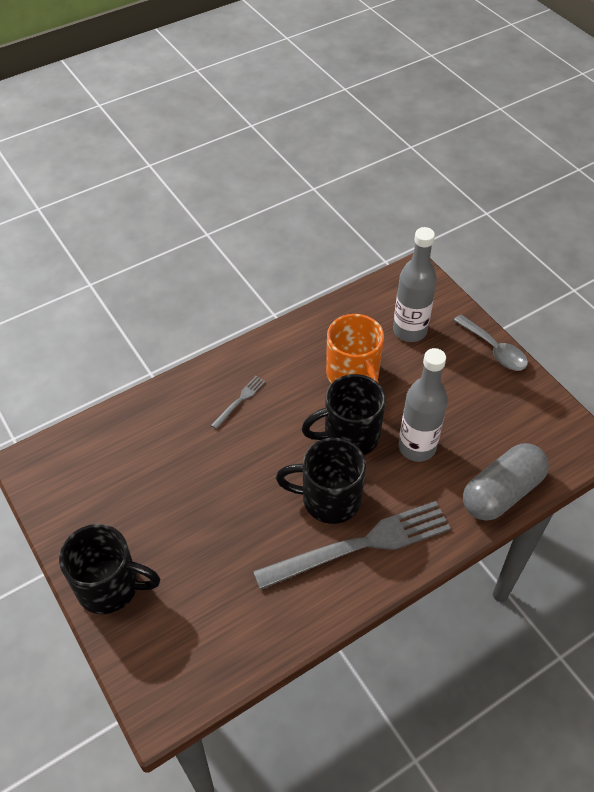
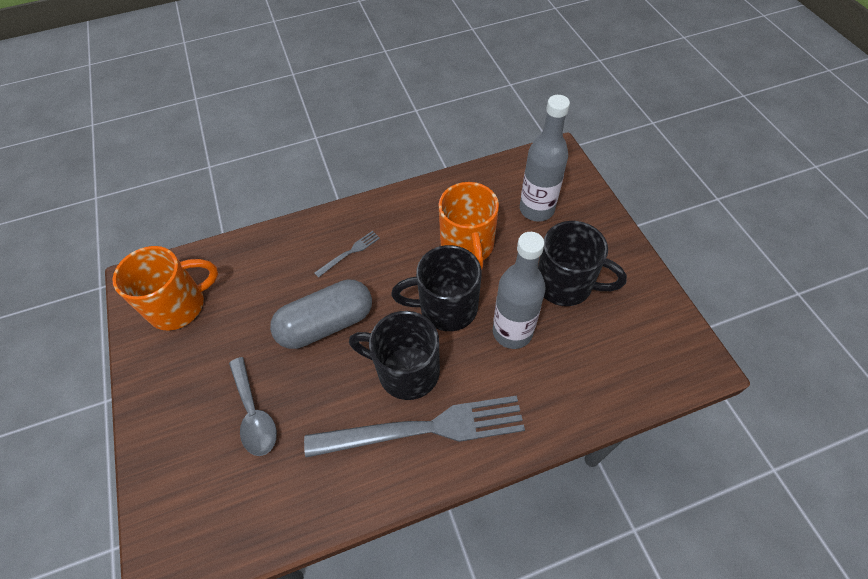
camera: 15 degrees right, 5 degrees up
(83, 480) = (179, 305): none -> orange mug
(110, 586) = (164, 421): black mug -> black mug (566, 284)
(494, 349) = (619, 242): grey spoon -> grey spoon (254, 414)
(501, 492) = (591, 399): grey capsule -> grey capsule (326, 324)

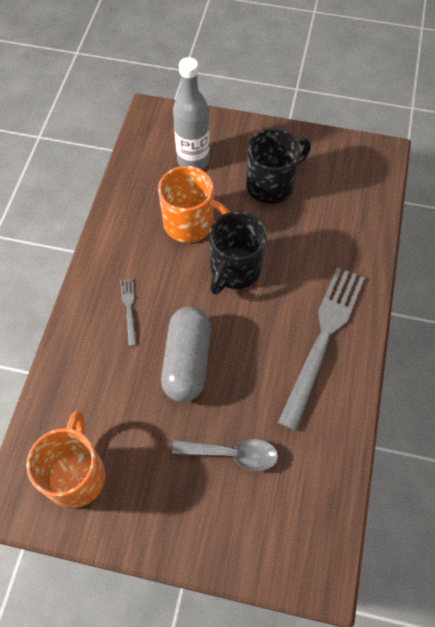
camera: 60 degrees left, 5 degrees up
(406, 371) = (269, 326): black mug -> none
(512, 332) = (286, 240): grey bottle -> none

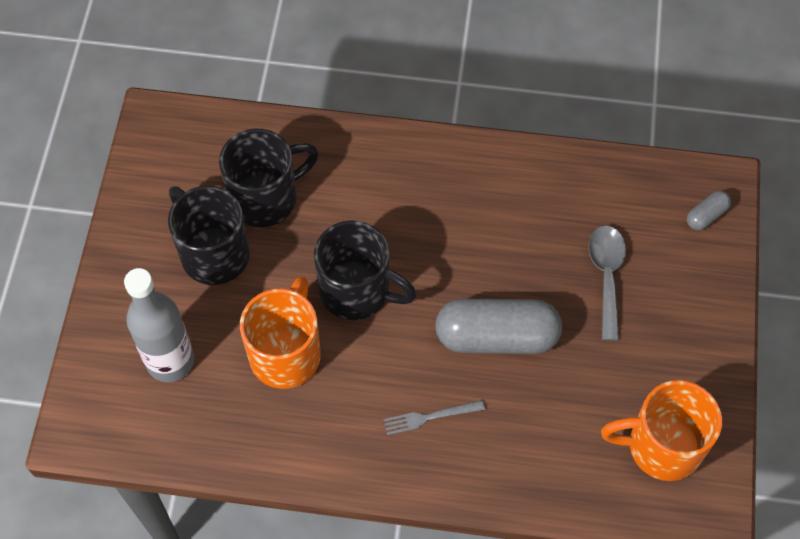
camera: 95 degrees left, 0 degrees up
(288, 556) = (706, 216): none -> grey capsule
(315, 216) = (266, 198): none -> black mug
(323, 339) = (448, 187): grey fork -> none

